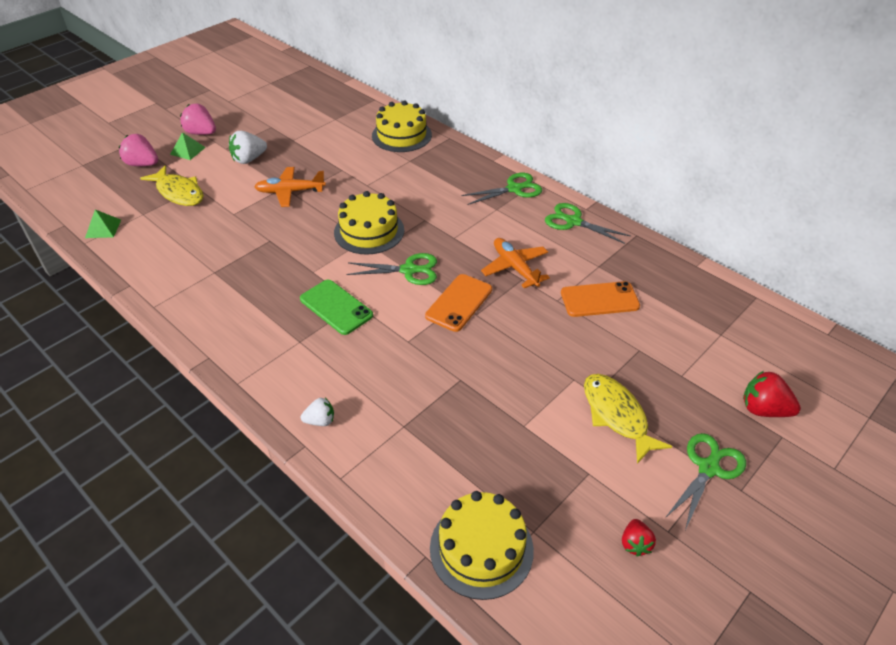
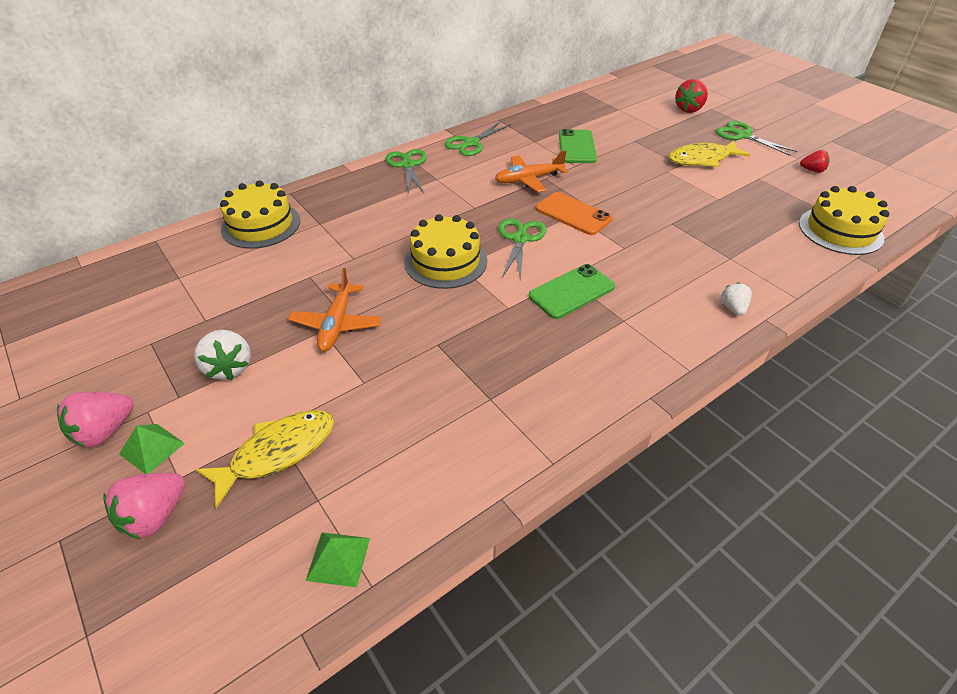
camera: 80 degrees left, 0 degrees up
(599, 299) = (577, 147): orange phone -> green phone

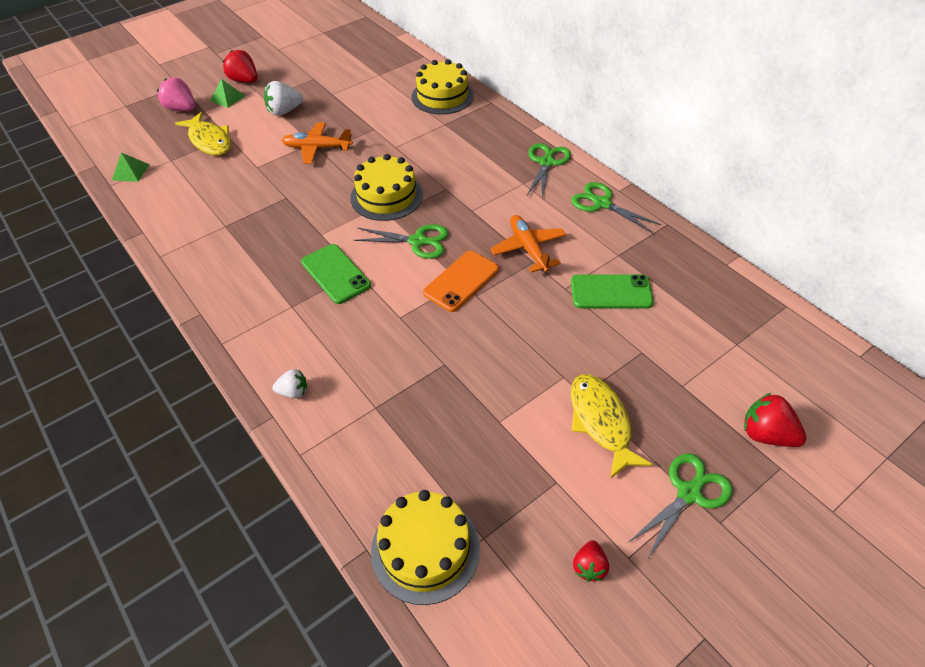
camera: 90 degrees right, 5 degrees up
(105, 432) = (244, 81): pink strawberry -> red strawberry
(408, 165) = (546, 163): green scissors -> green scissors turned 60 degrees counterclockwise

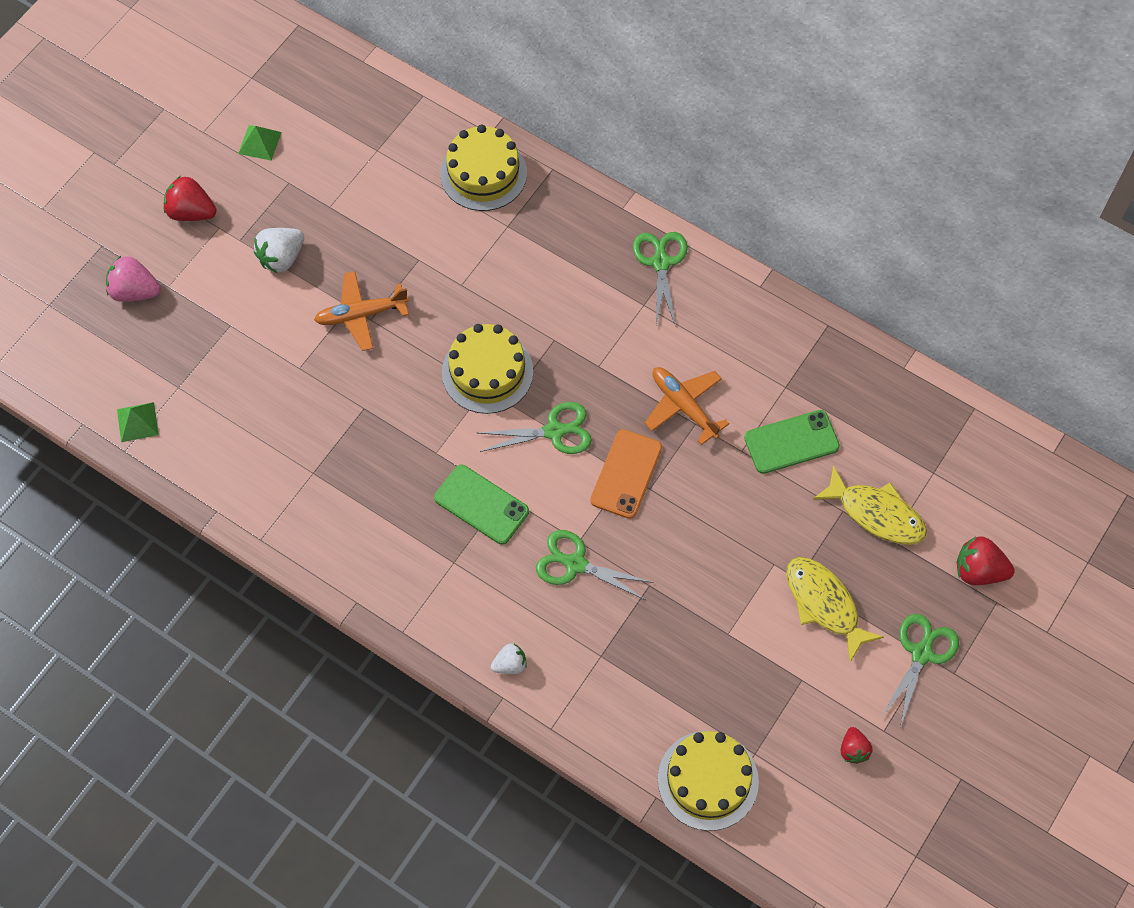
camera: 20 degrees left, 15 degrees up
(209, 141) = (209, 339): yellow fish -> yellow fish (876, 514)
(227, 98) = (187, 253): green pyramid -> green pyramid (260, 143)
(602, 203) = (746, 313): green scissors -> green scissors (575, 564)

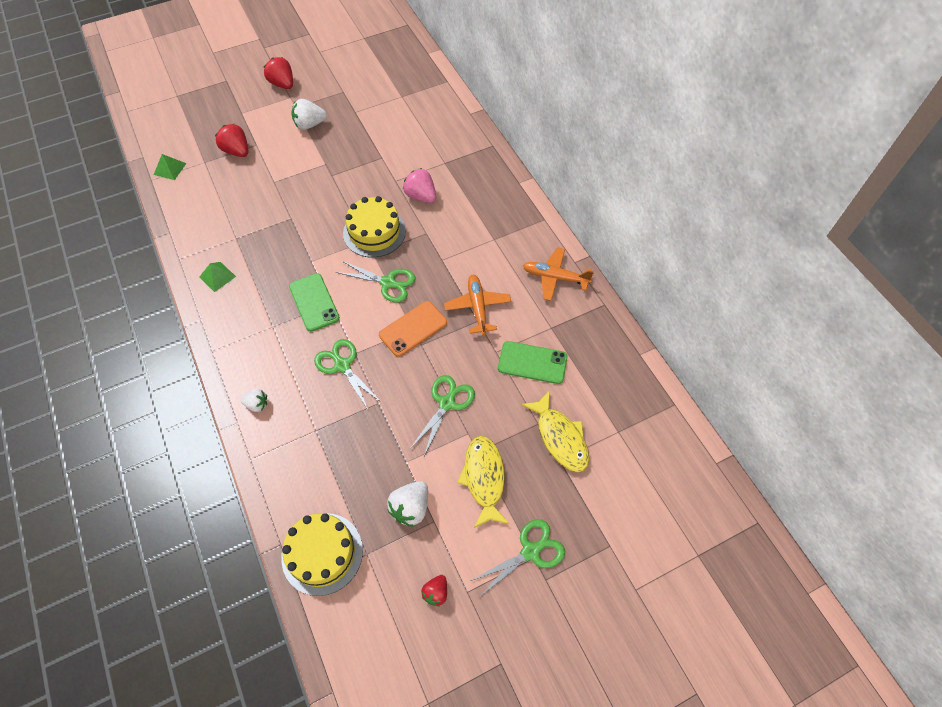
camera: 30 degrees right, 5 degrees down
(135, 291) = (223, 107): pink strawberry -> pink strawberry (421, 196)
(260, 143) = (343, 67): green pyramid -> green pyramid (217, 276)
(361, 315) = (328, 170): orange plane -> orange plane (554, 277)
(483, 173) = (451, 131): yellow cake -> none
(661, 262) = (521, 221): green scissors -> green scissors (446, 403)
(768, 680) = (411, 508): none -> white strawberry
(978, 571) = (610, 516): red strawberry -> red strawberry (237, 151)

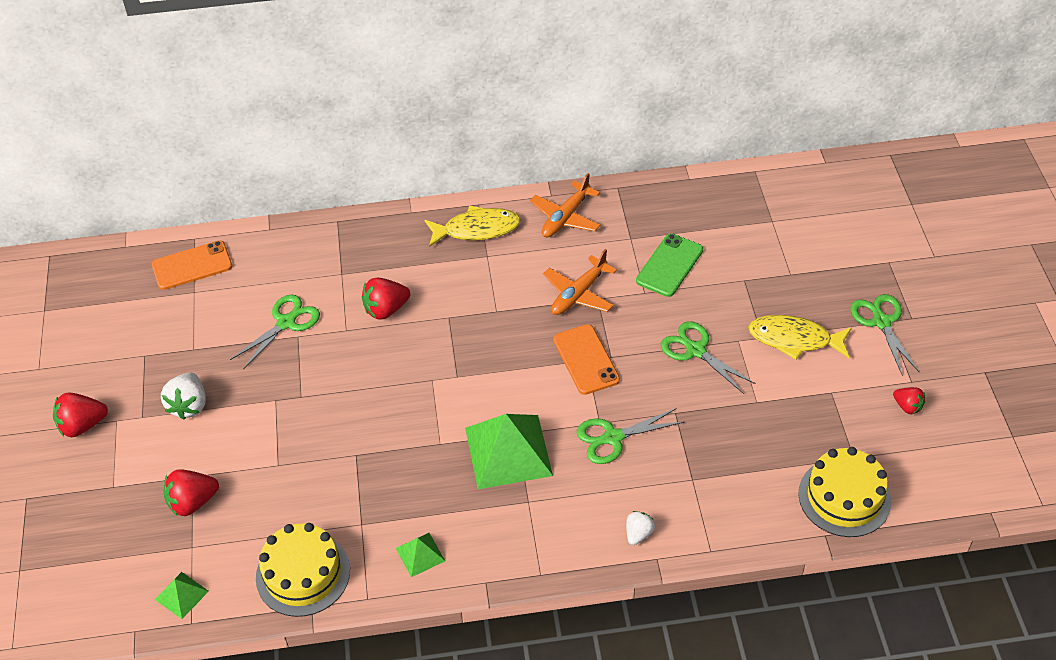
camera: 70 degrees left, 10 degrees down
(314, 302) = (508, 451): green phone -> green pyramid
(374, 232) = (423, 368): yellow cake -> yellow cake (303, 574)
(388, 283) = (509, 370): green scissors -> green scissors (286, 323)
(411, 508) = (811, 408): white strawberry -> none
(421, 196) = (386, 309): pink strawberry -> red strawberry
(423, 88) = (192, 266): none -> orange phone
(477, 307) = (578, 294): orange plane -> orange plane turned 60 degrees counterclockwise
(560, 437) = (765, 267): yellow fish -> yellow fish (477, 229)

